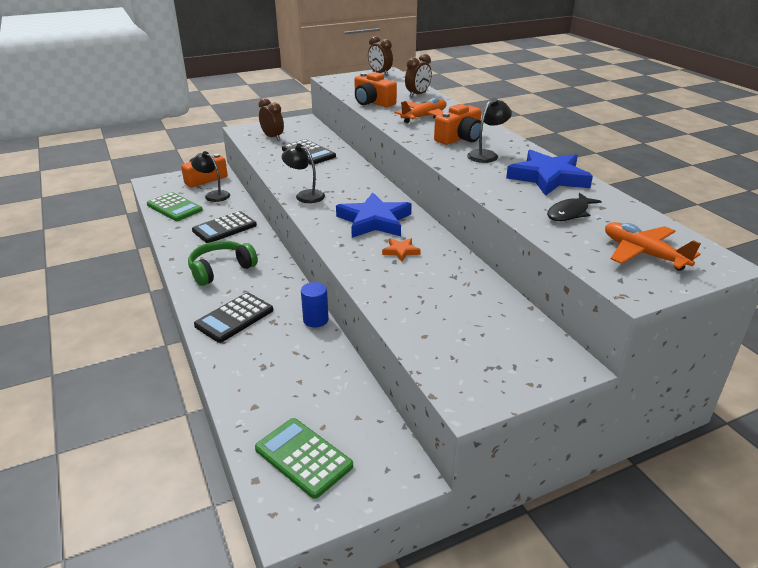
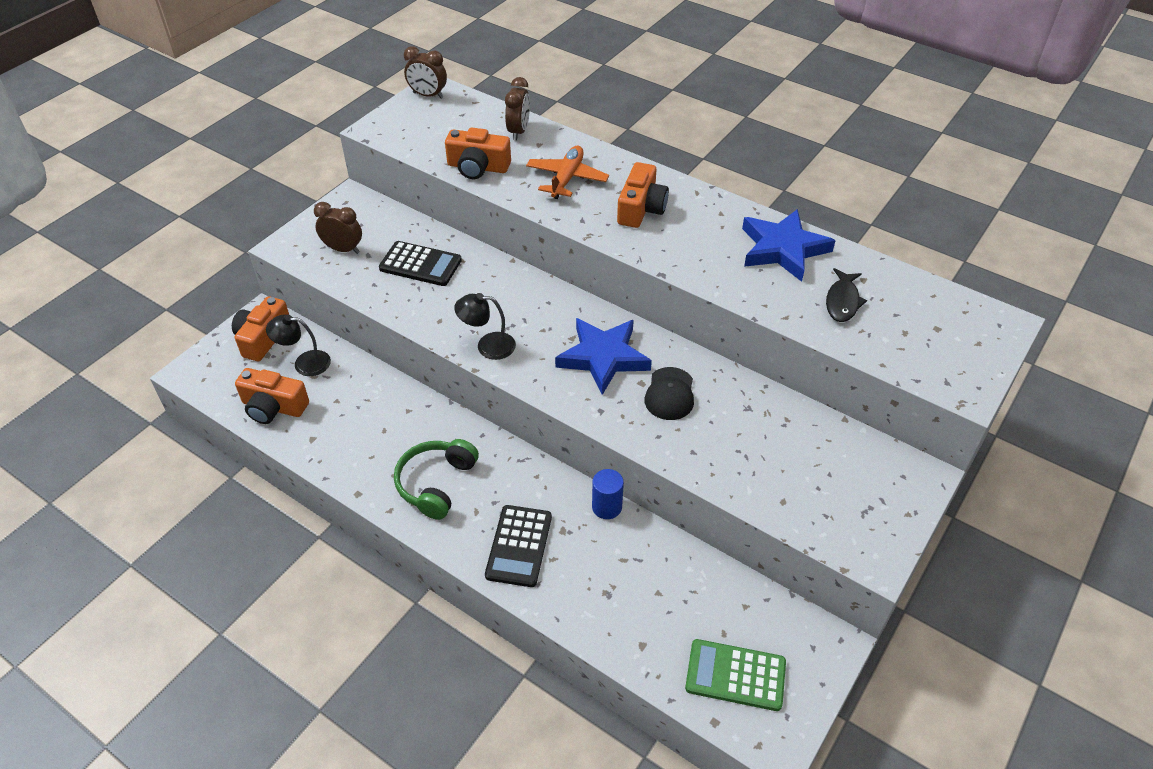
camera: 30 degrees left, 15 degrees up
(174, 207) = (273, 407): green calculator -> orange camera
(224, 228) = (376, 415): black calculator -> none
(401, 251) = (669, 394): orange star -> black cap
(487, 155) = (693, 230): black lamp -> none
(643, 254) = (941, 337): orange plane -> none

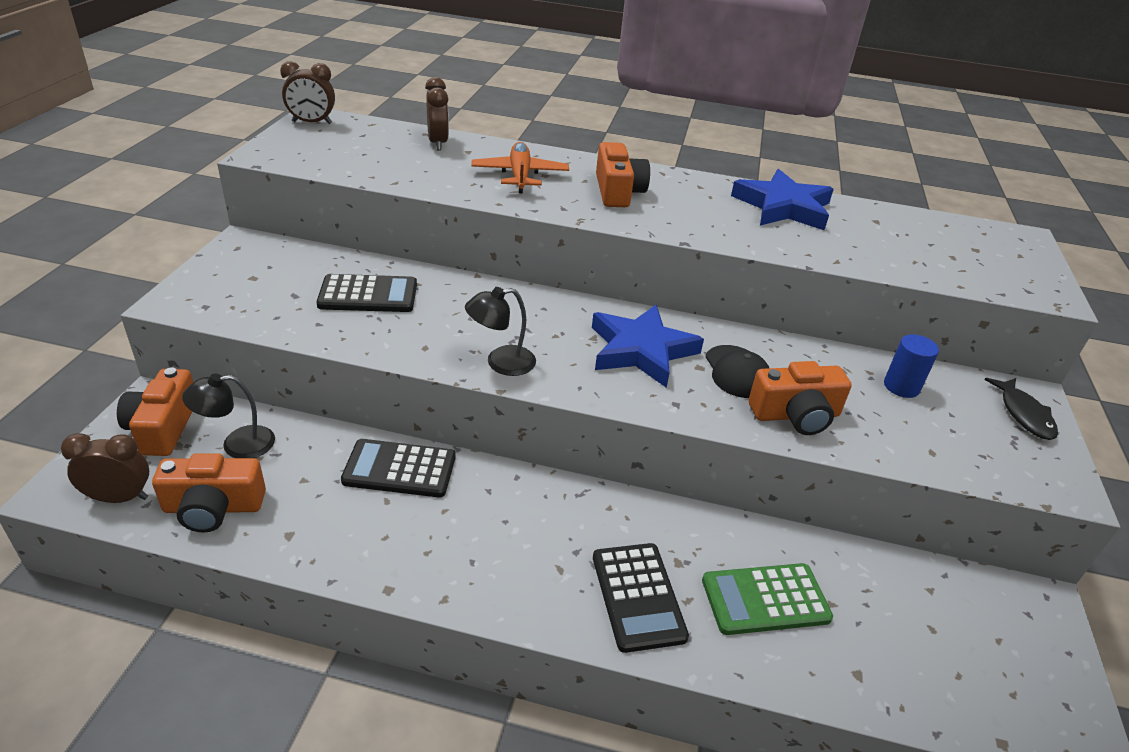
camera: 25 degrees left, 10 degrees down
(343, 249) = (258, 294): brown clock -> brown clock (119, 498)
(403, 408) = (400, 469): none -> black calculator
(436, 483) = (490, 548): green headphones -> none
(478, 167) = (411, 176): orange camera -> orange camera (796, 415)
(607, 507) = (710, 521): blue cylinder -> blue cylinder (901, 386)
(735, 675) = (980, 675): green calculator -> green calculator (765, 599)
(842, 301) = (875, 240): black fish -> black fish (1024, 414)

